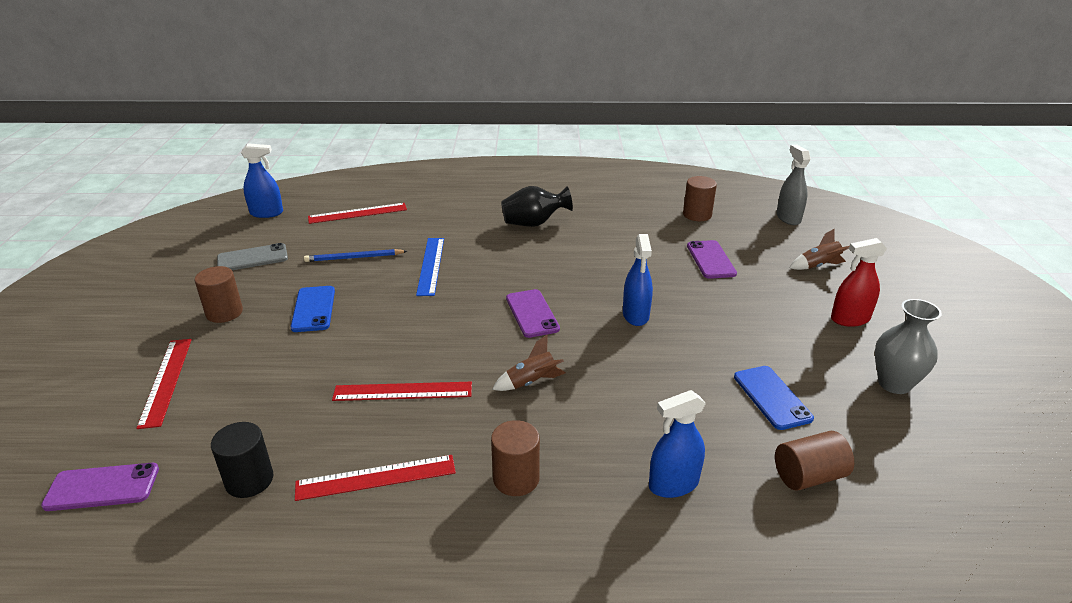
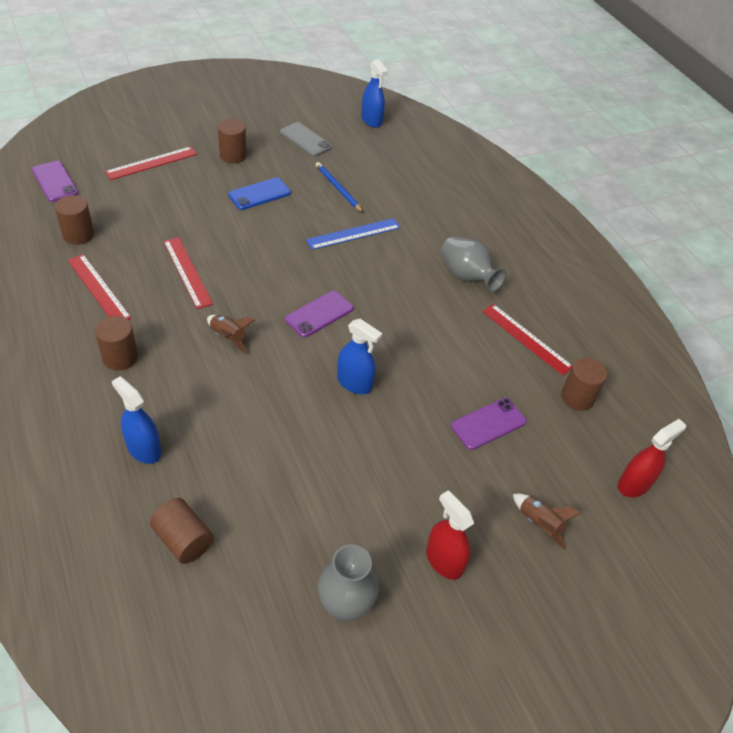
camera: 60 degrees right, 15 degrees up
(249, 480) = (78, 235): black cylinder -> brown cylinder
(357, 213) = (405, 166): red ruler -> red ruler (526, 339)
(534, 223) = (466, 276): black vase -> grey vase
(635, 315) = (354, 383): blue spray bottle -> blue spray bottle turned 120 degrees counterclockwise
(772, 397) = (278, 503): blue phone -> none
(788, 218) = (634, 484): grey spray bottle -> red spray bottle

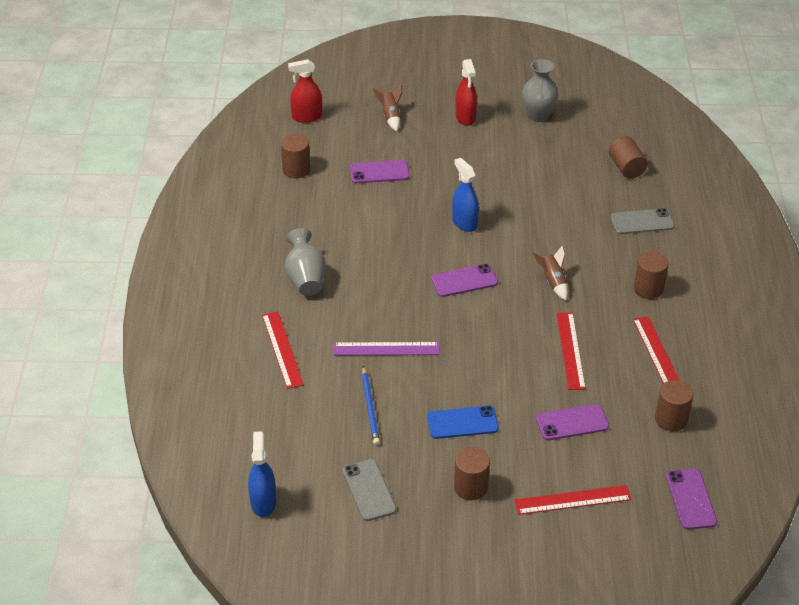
camera: 150 degrees left, 5 degrees down
(143, 449) = (642, 222): blue spray bottle -> grey phone
(167, 213) = (572, 422): none -> purple phone
(353, 234) = (386, 349): blue ruler -> purple ruler
(526, 339) = (298, 216): red ruler -> red ruler (282, 349)

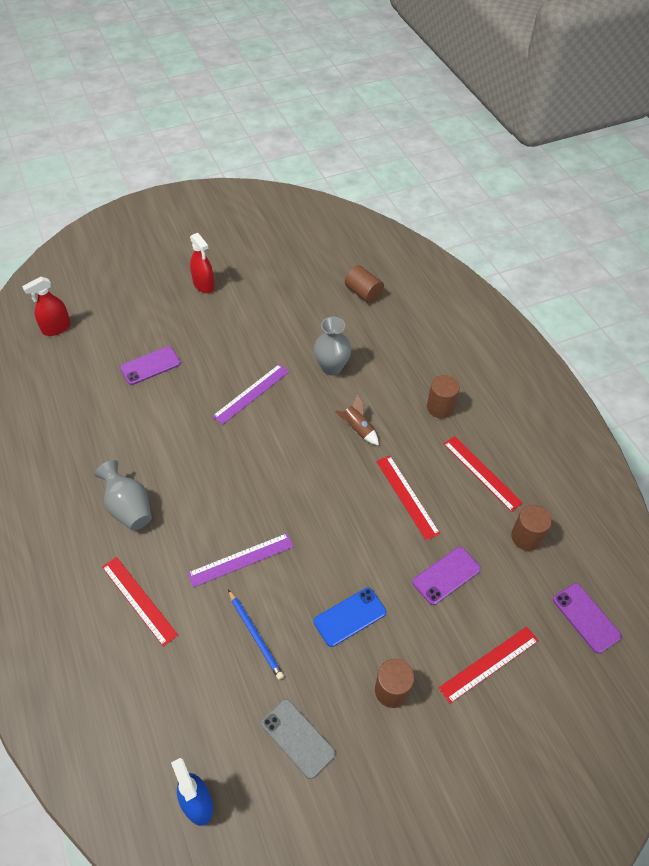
camera: 25 degrees left, 10 degrees up
(296, 170) = (69, 388): brown cylinder -> none
(390, 116) = (135, 304): brown rocket -> none
(464, 222) = (251, 393): blue spray bottle -> purple ruler
(464, 281) = (279, 456): purple phone -> none
(538, 115) = (266, 264): grey vase -> grey vase (331, 367)
(642, 222) = (402, 342): grey phone -> none

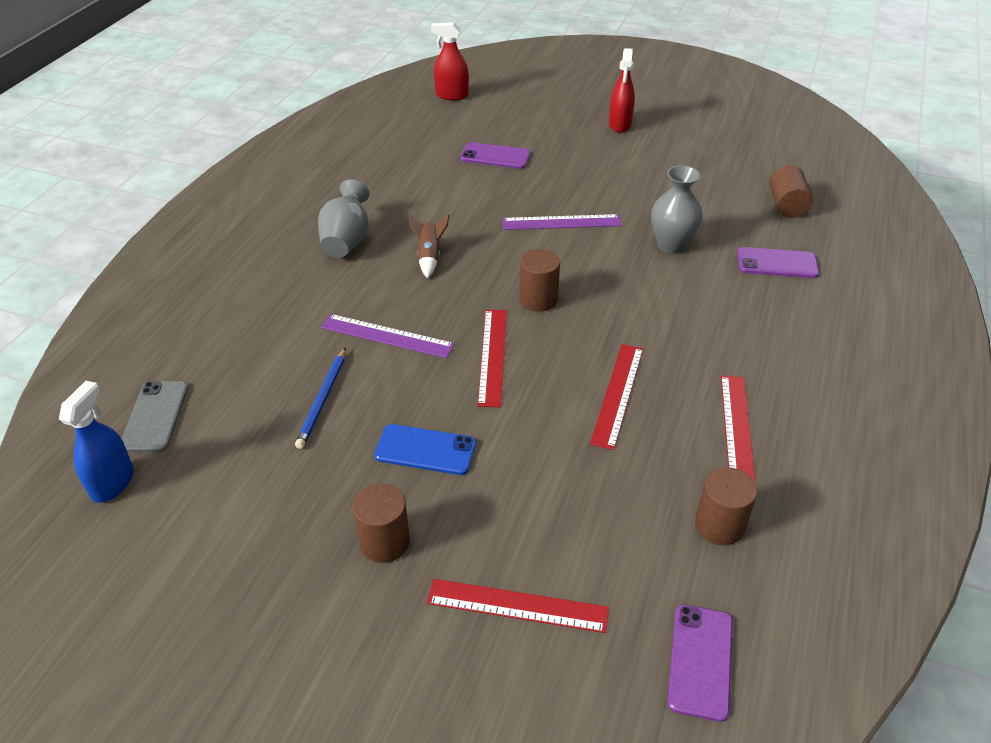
camera: 45 degrees right, 10 degrees down
(139, 600) = (268, 307): red ruler -> red ruler (493, 356)
(297, 738) = (250, 506): grey phone -> grey phone (155, 416)
(357, 429) = (635, 308): brown rocket -> brown rocket (429, 257)
(440, 407) = (758, 344): brown cylinder -> brown cylinder (538, 299)
(446, 575) = (573, 490): purple phone -> purple phone (777, 263)

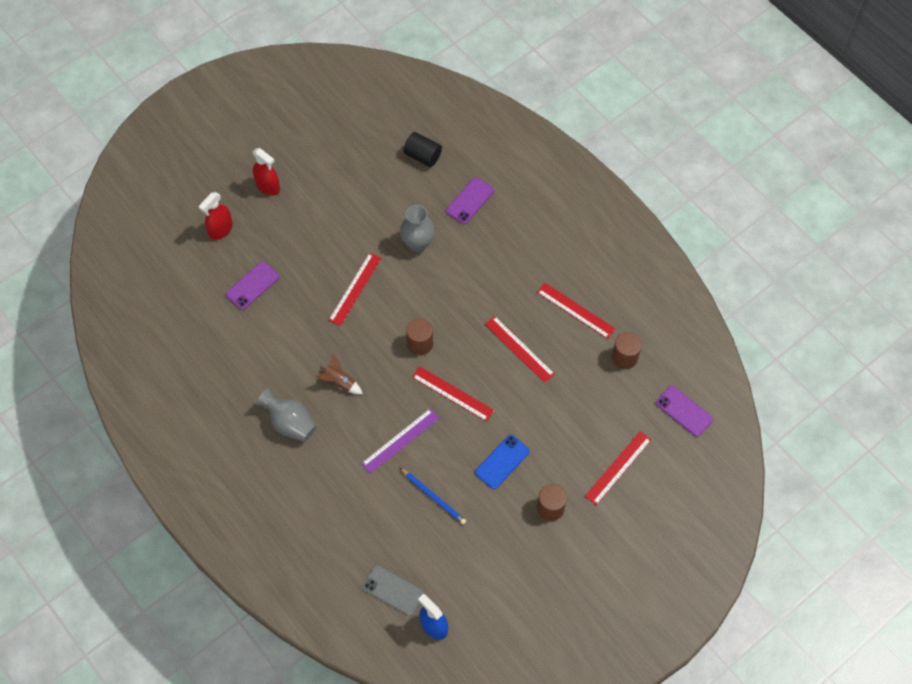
camera: 60 degrees left, 20 degrees up
(452, 95) = (147, 270): red spray bottle -> red spray bottle (221, 230)
(561, 222) = (355, 289): purple ruler -> red ruler
(786, 205) = (422, 156): brown cylinder -> black cylinder

